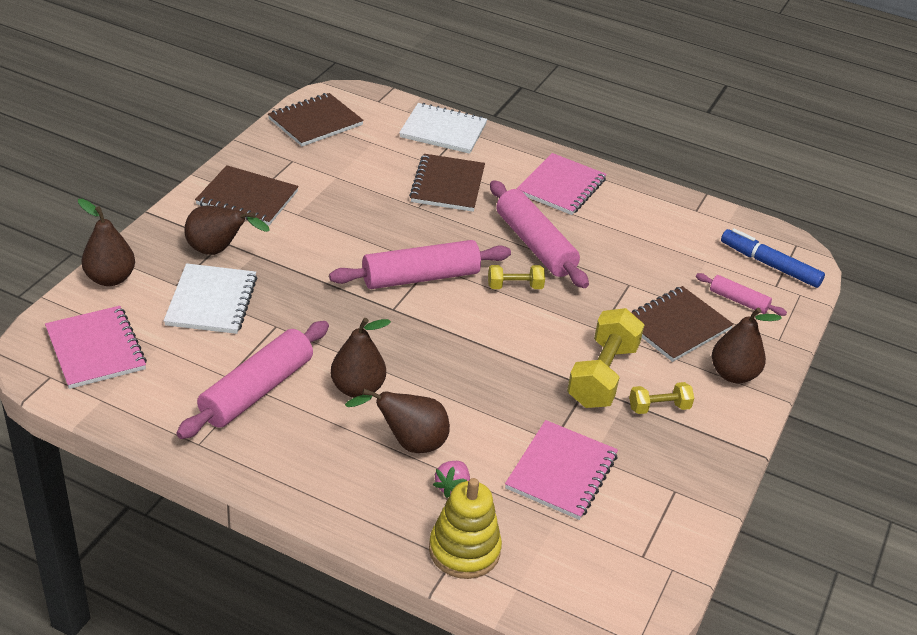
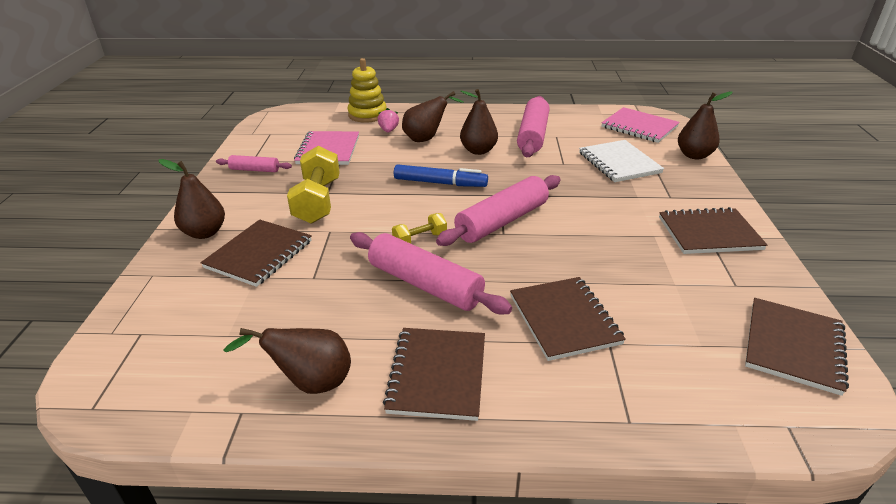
camera: 160 degrees right, 5 degrees down
(218, 251) = (663, 190): brown pear -> brown pear (310, 382)
(443, 131) = (651, 407): white notebook -> none
(561, 186) = (437, 374): pink notebook -> brown notebook
(659, 407) = (268, 195): yellow dumbbell -> none
(738, 301) = (191, 299): pink rolling pin -> pink rolling pin (255, 170)
(769, 265) = (142, 359): blue marker -> blue marker (440, 183)

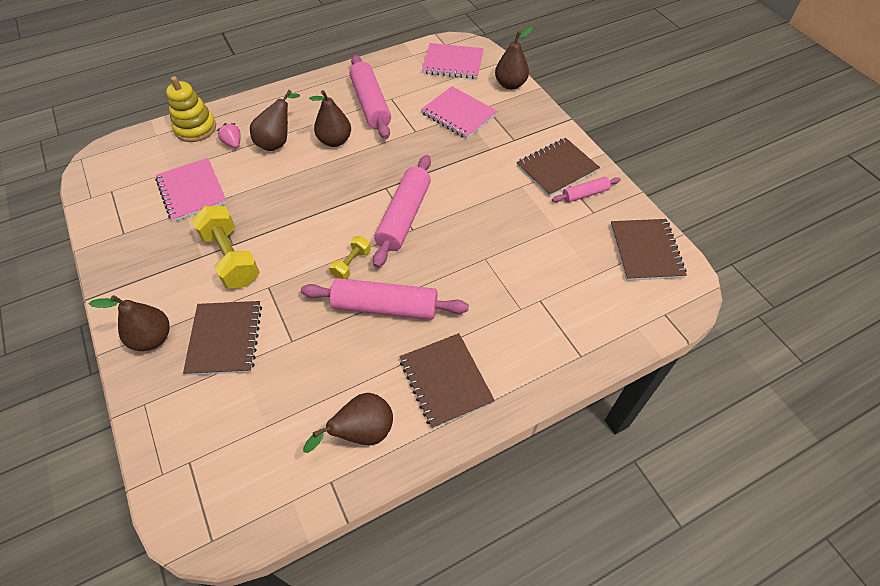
camera: 30 degrees left, 20 degrees up
(255, 170) = (136, 244): pink rolling pin -> pink rolling pin (585, 194)
(440, 183) = (326, 193): blue marker -> none
(564, 319) = (501, 293): brown notebook -> none
(619, 163) = (458, 114): white notebook -> pink notebook

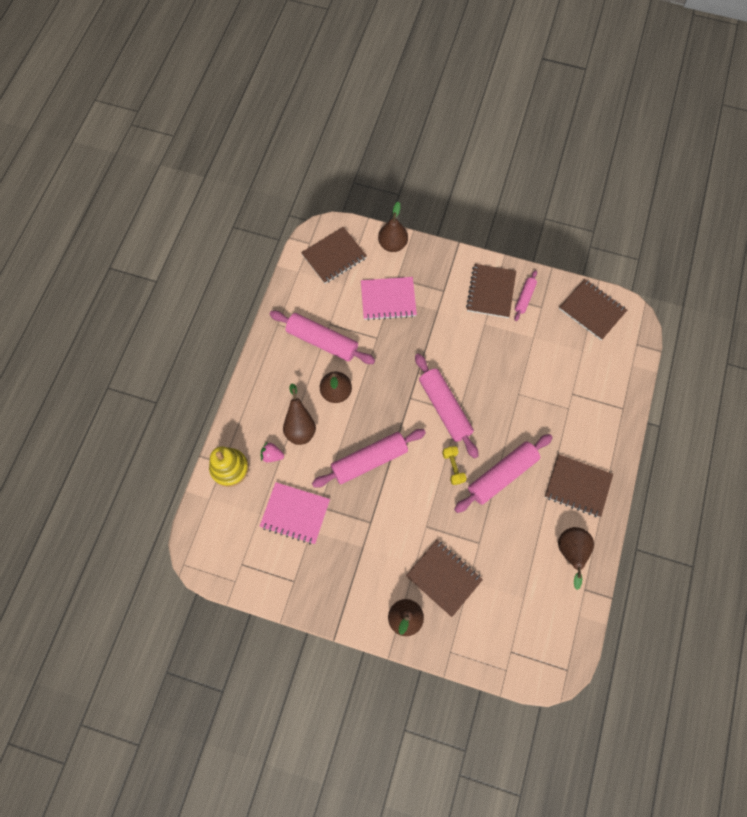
camera: 45 degrees left, 15 degrees up
(231, 258) = (382, 531): yellow dumbbell -> none
(293, 202) = (369, 460): none -> pink rolling pin
(453, 63) = (334, 256): pink notebook -> brown notebook

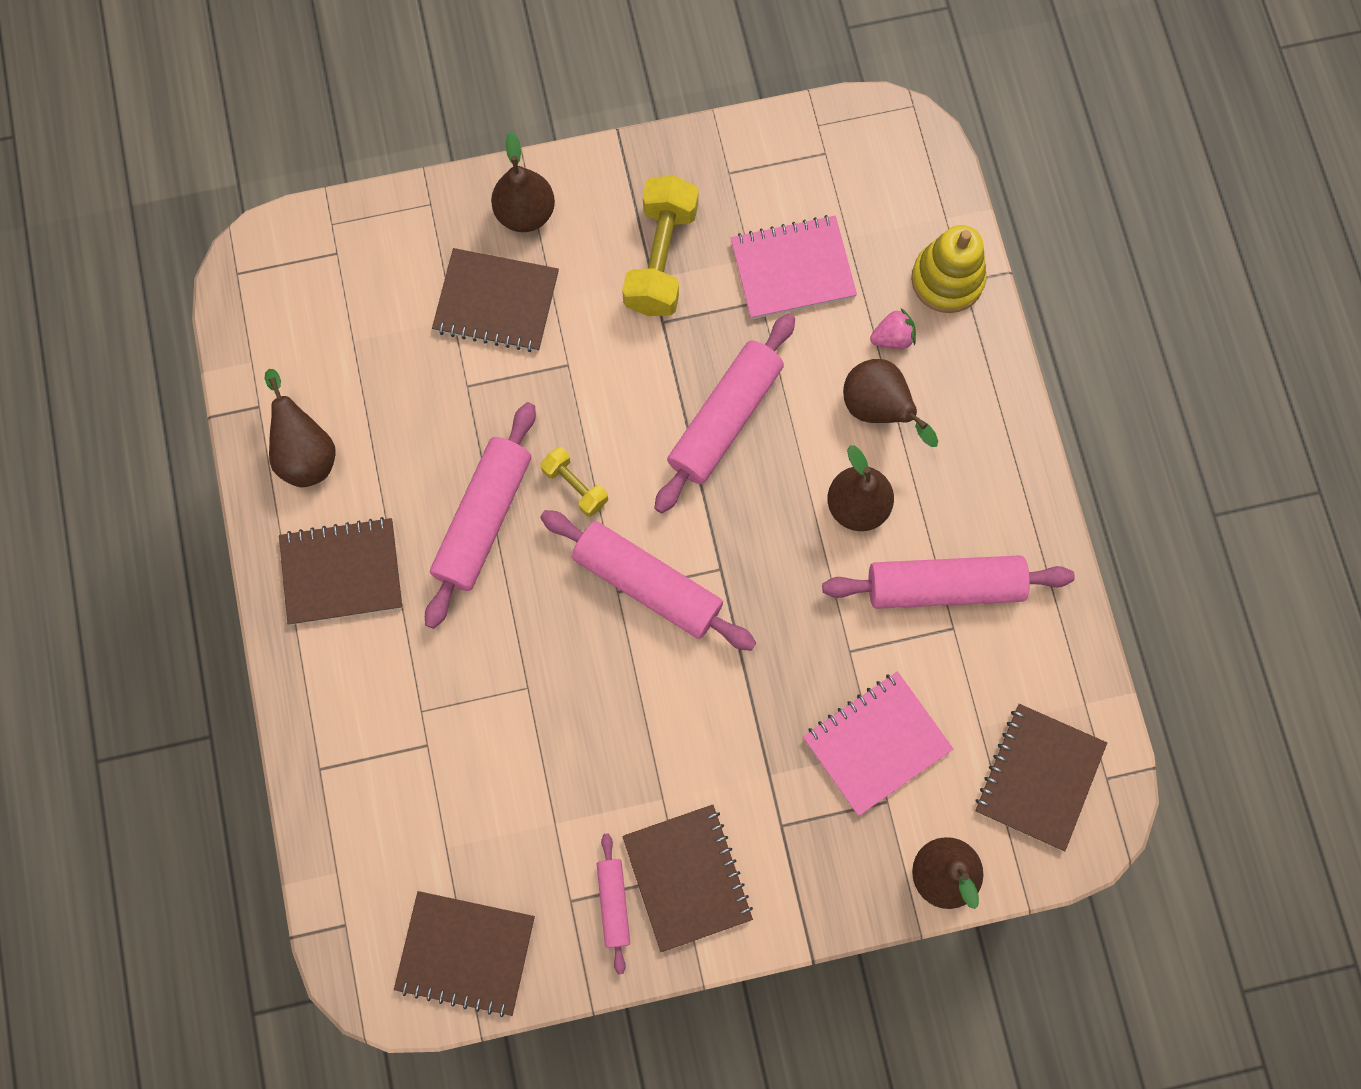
camera: 150 degrees right, 5 degrees up
(353, 554) = (661, 259): none -> yellow dumbbell

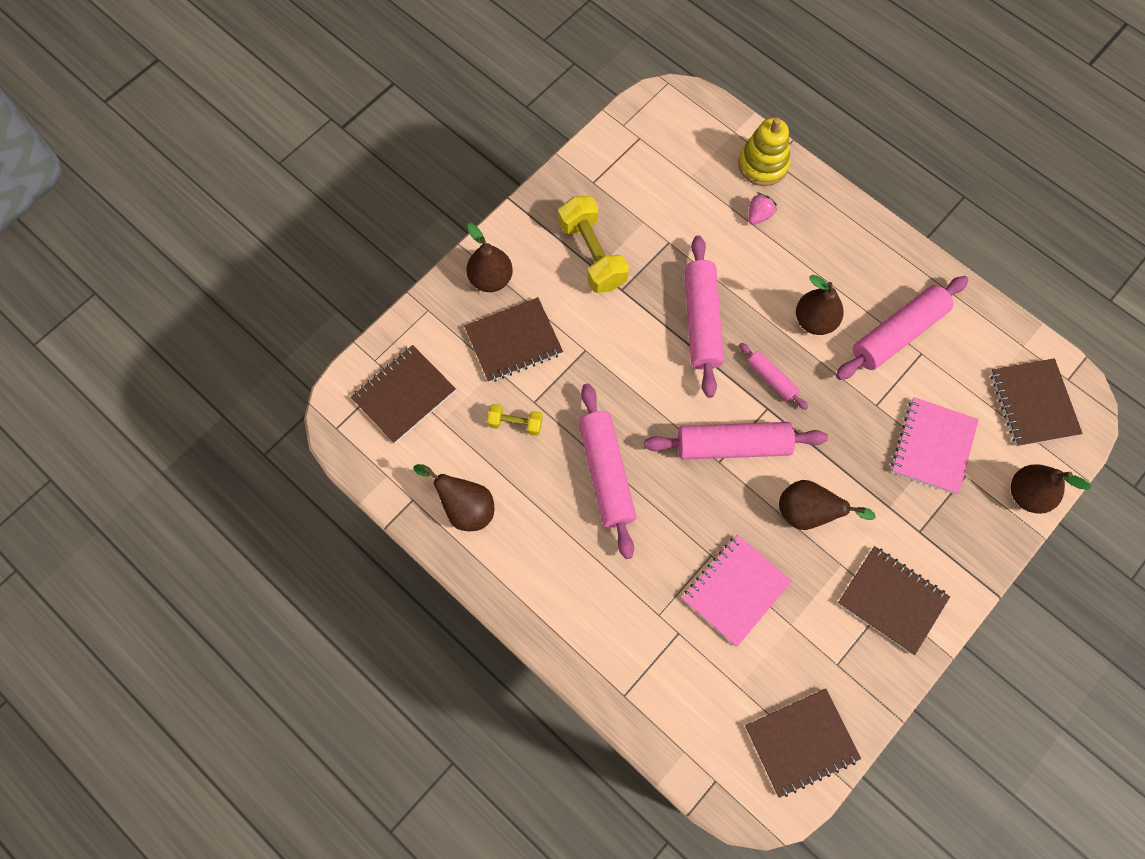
camera: 35 degrees left, 5 degrees down
(342, 572) = (544, 565): brown notebook -> brown notebook (404, 395)
(575, 486) = (645, 417): yellow dumbbell -> yellow dumbbell (515, 423)
(614, 903) = (863, 646): pink rolling pin -> pink rolling pin (771, 378)
(792, 269) = (672, 213): pink notebook -> pink notebook (735, 590)
(878, 410) = (783, 260): brown pear -> brown pear (808, 513)

